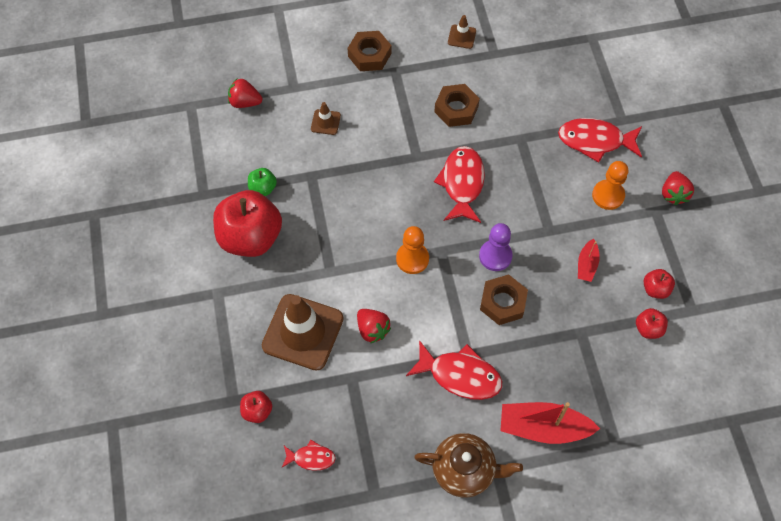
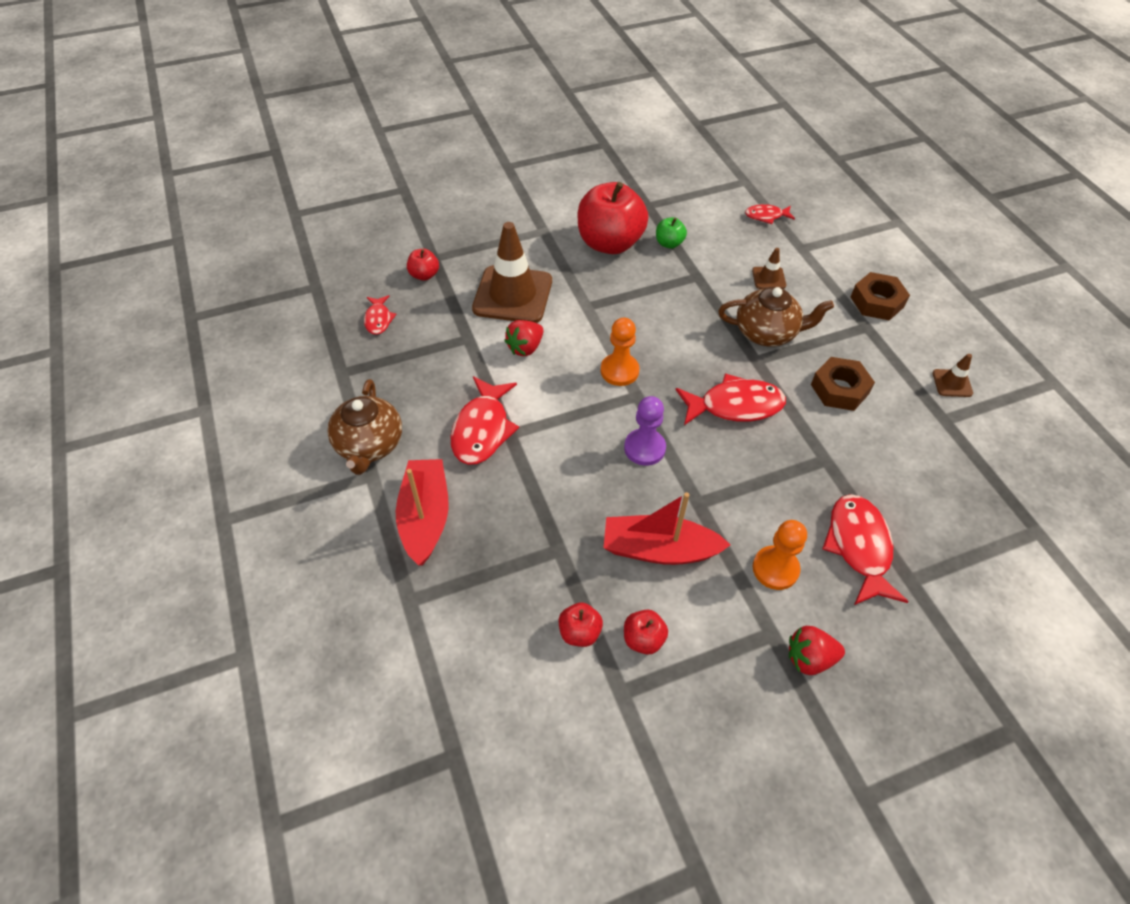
camera: 80 degrees right, 10 degrees down
(245, 102) = (766, 216): red strawberry -> red fish
(389, 141) = (767, 333): none -> brown teapot
(502, 302) = (583, 461): brown nut -> none
(586, 265) = (659, 549): red boat -> red boat, size x1.88

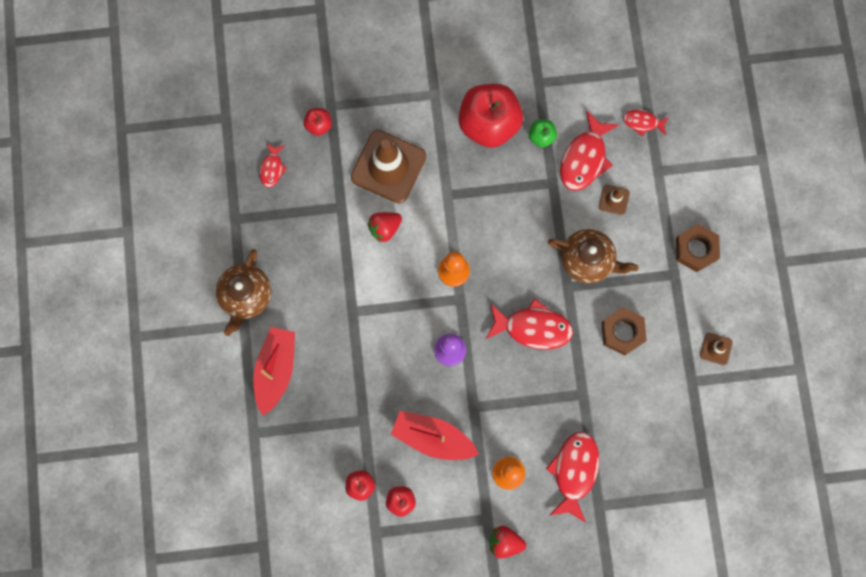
camera: 15 degrees right, 25 degrees up
(482, 429) = (332, 302): red fish -> red fish (584, 158)

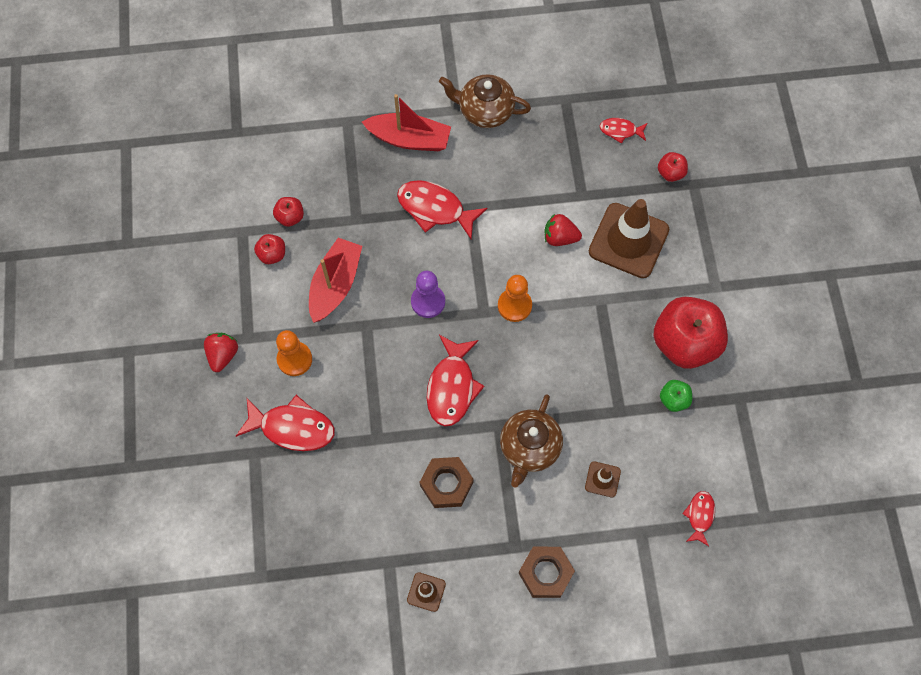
camera: 90 degrees right, 10 degrees down
(385, 228) = (560, 237): red strawberry -> red strawberry turned 45 degrees counterclockwise
(584, 158) = (651, 447): red fish -> red fish (435, 209)

